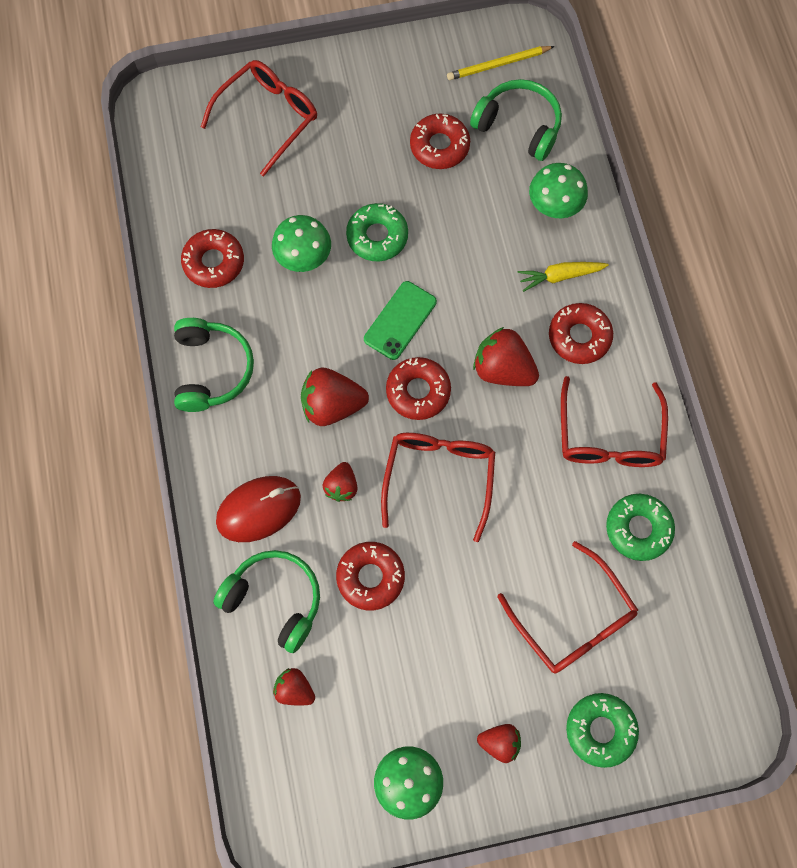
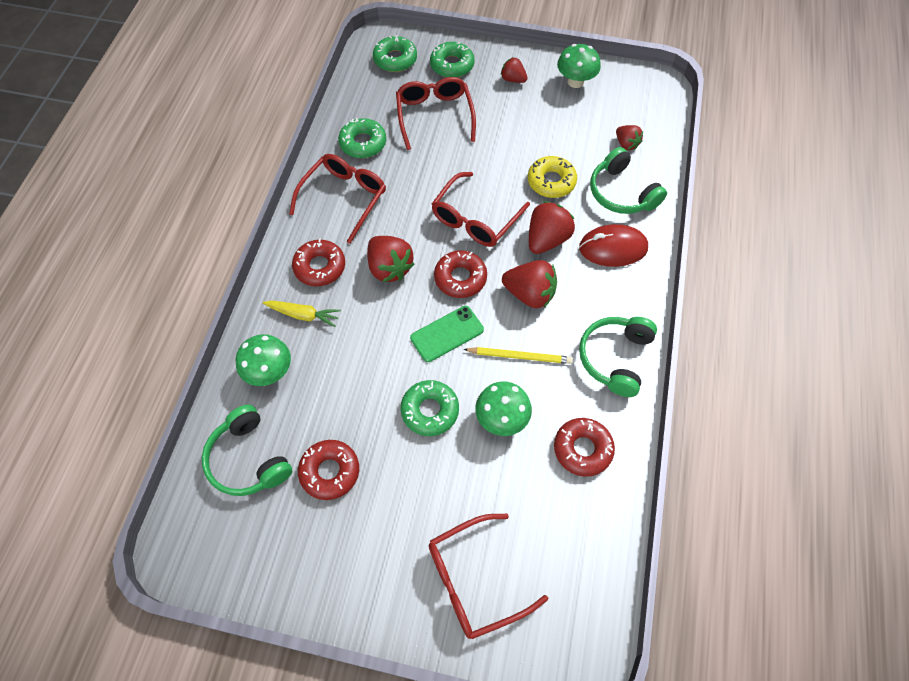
camera: 155 degrees left, 10 degrees down
(341, 486) = (547, 239): red strawberry -> red strawberry, size x1.69
(370, 577) = (551, 181): red donut -> yellow donut
(498, 65) = (224, 533): yellow pencil -> yellow pencil (519, 356)
(686, 702) = (395, 59): none -> green donut

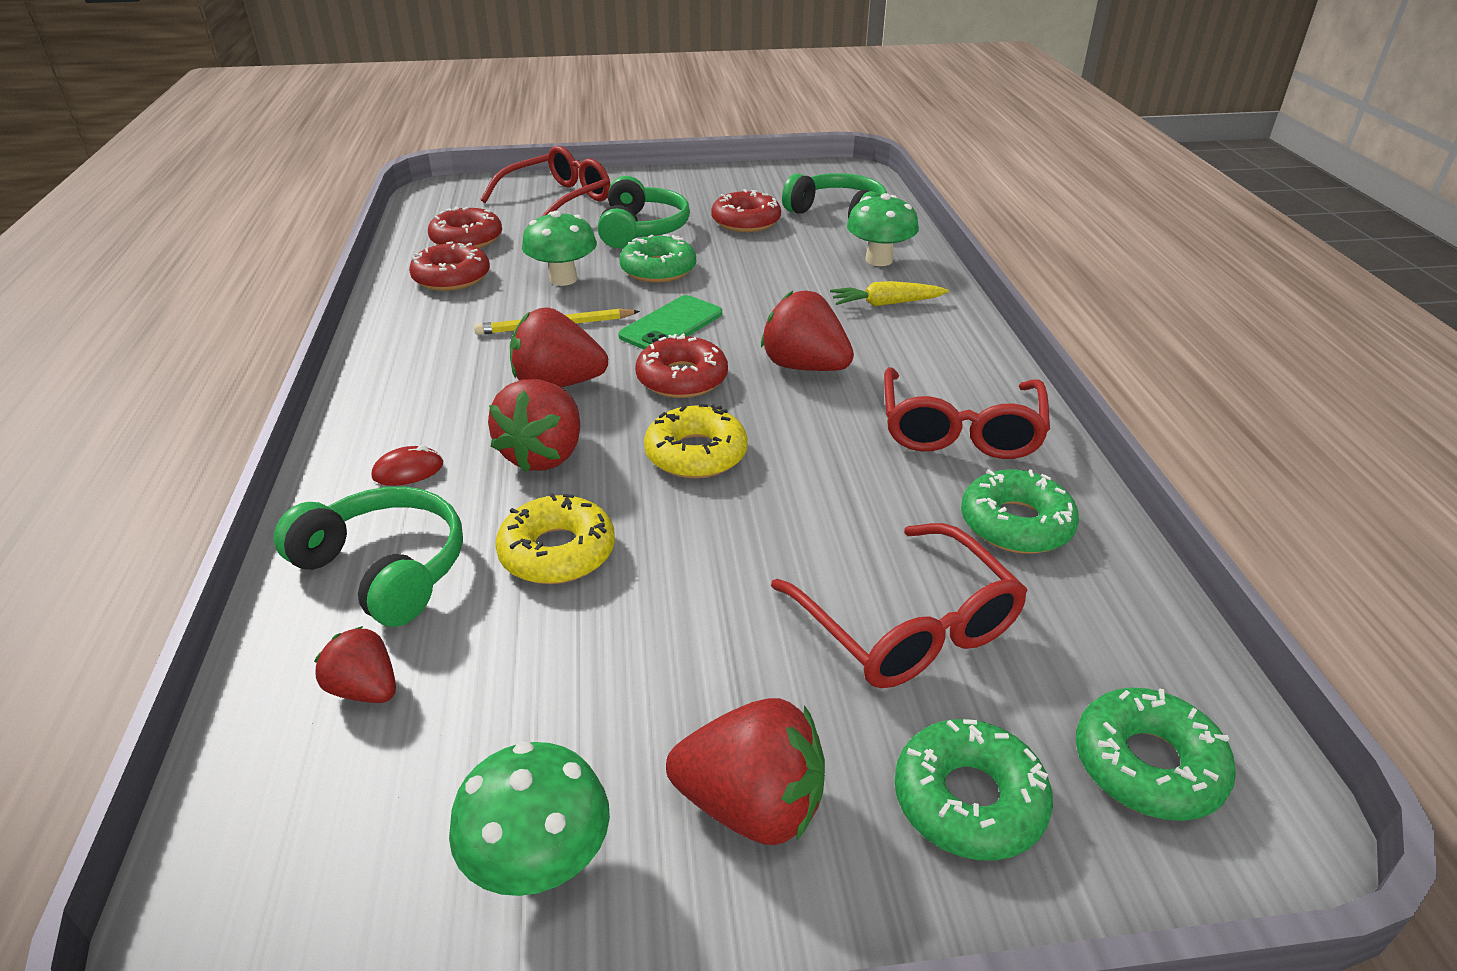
camera: 160 degrees right, 25 degrees down
(320, 267) = (912, 347): red donut -> red donut (467, 239)
(475, 219) = (696, 454): red glasses -> yellow donut
(513, 79) = (751, 806): red strawberry -> red strawberry, size x1.69
(613, 248) = (408, 470): red mouse -> red mouse, size x0.50
(615, 358) = (407, 349): green headphones -> green headphones (642, 229)

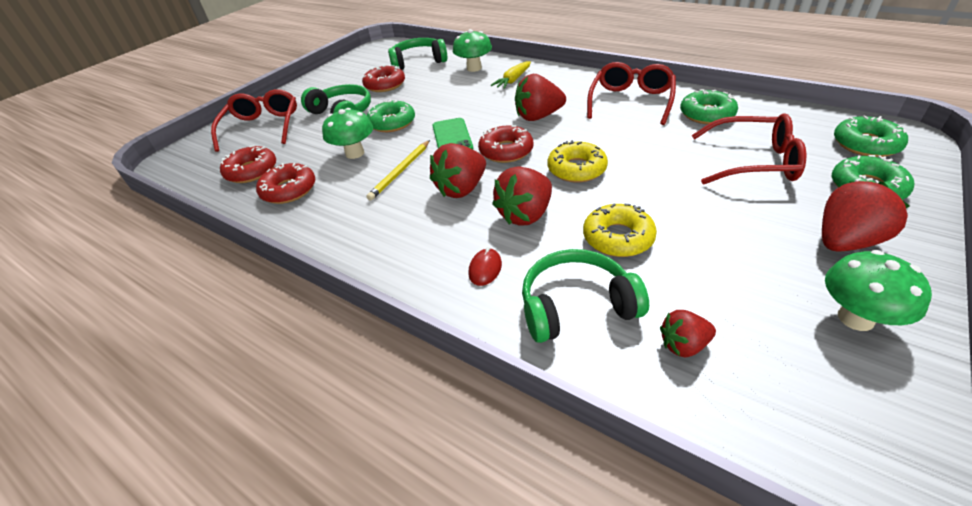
camera: 45 degrees left, 5 degrees up
(544, 455) = (525, 215): red strawberry -> red strawberry turned 75 degrees clockwise
(960, 430) = (631, 101): red glasses -> red glasses turned 120 degrees counterclockwise

